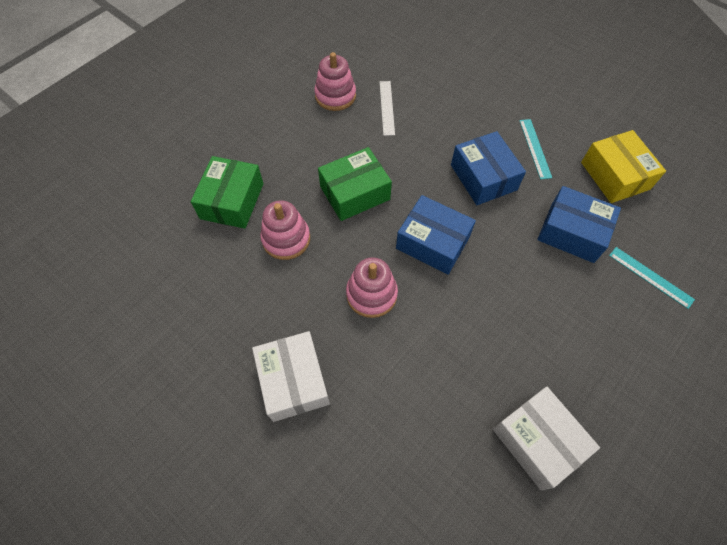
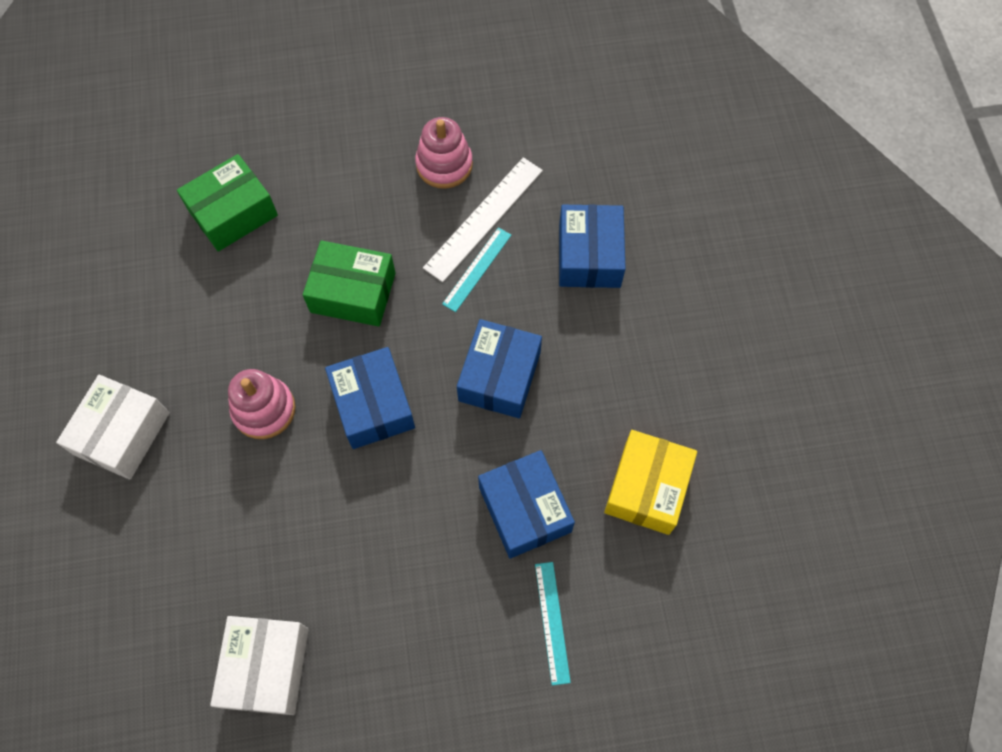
camera: 40 degrees right, 5 degrees up
(286, 239) = (243, 291): pink stacking toy -> none
(387, 107) = (484, 218): white ruler -> white ruler, size x1.61
(461, 89) = (589, 256): none -> blue box
(535, 148) = (593, 387): turquoise ruler -> turquoise ruler (477, 269)

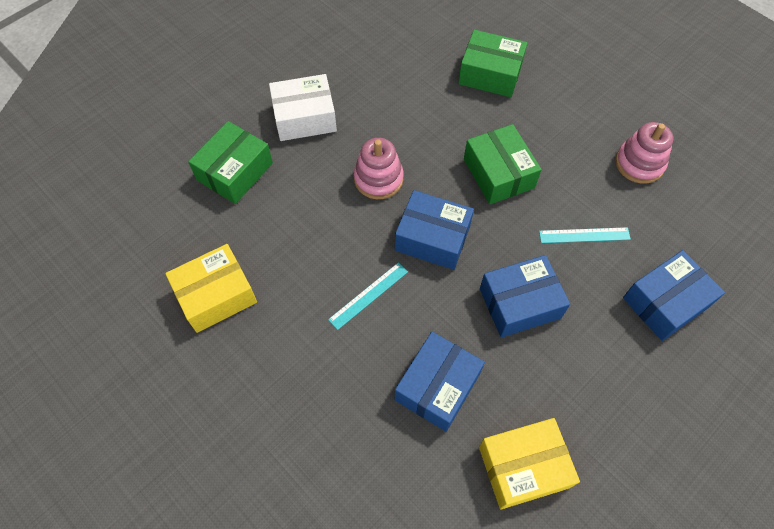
camera: 55 degrees right, 5 degrees down
(128, 554) = (235, 171): none -> green box
(266, 667) = (216, 295): white box -> yellow box
(373, 405) = (432, 238): blue box -> blue box turned 75 degrees clockwise
(484, 218) = (625, 214): white ruler -> none
(552, 622) = (370, 462): turquoise ruler -> turquoise ruler (368, 295)

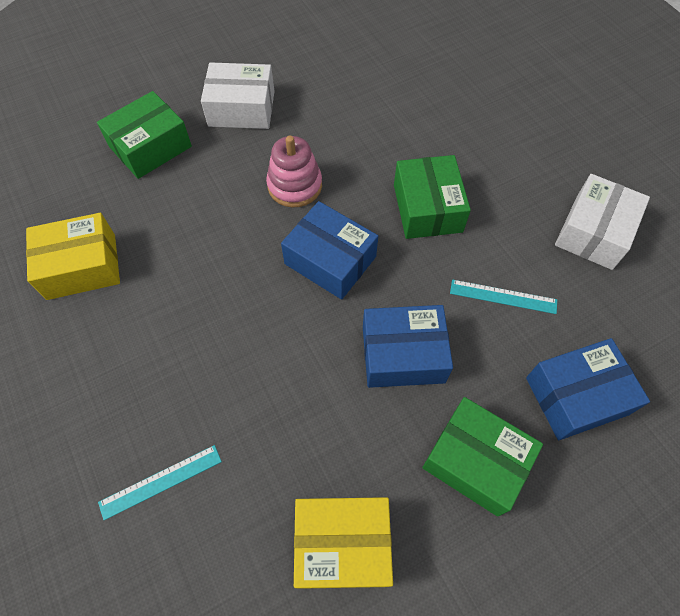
camera: 15 degrees right, 0 degrees up
(368, 295) = (238, 305): turquoise ruler -> turquoise ruler (161, 481)
(437, 386) = (277, 424): blue box -> none
(490, 74) = (454, 103): green box -> green box (476, 461)
(639, 163) = (593, 232): pink stacking toy -> white box

